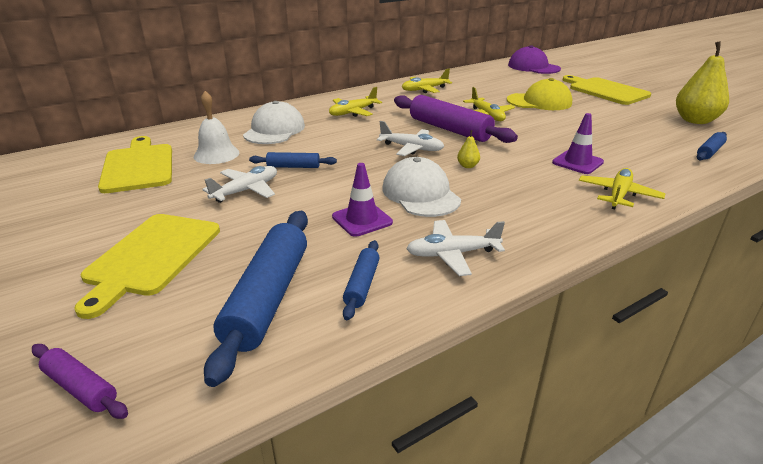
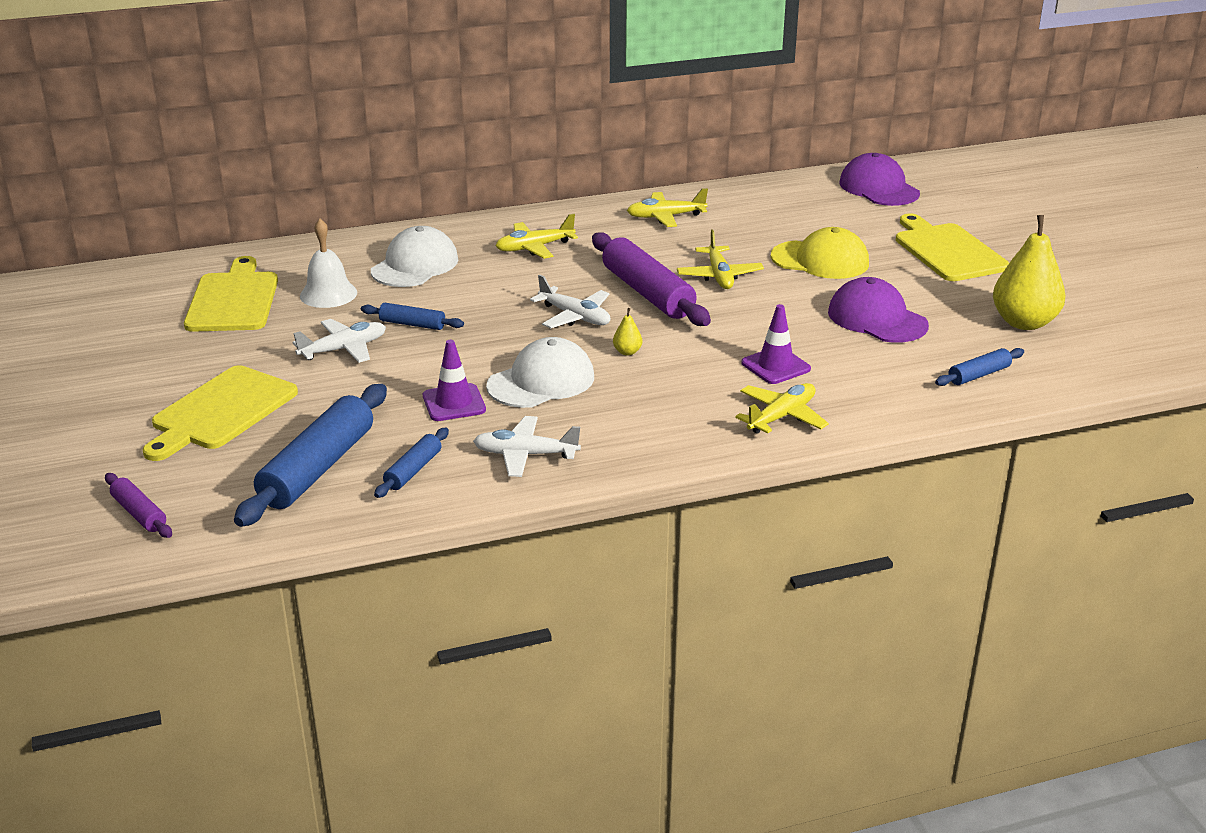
camera: 15 degrees right, 0 degrees up
(420, 194) = (541, 381): white cap -> white cap turned 60 degrees clockwise
(608, 128) = (877, 319): none -> purple cap

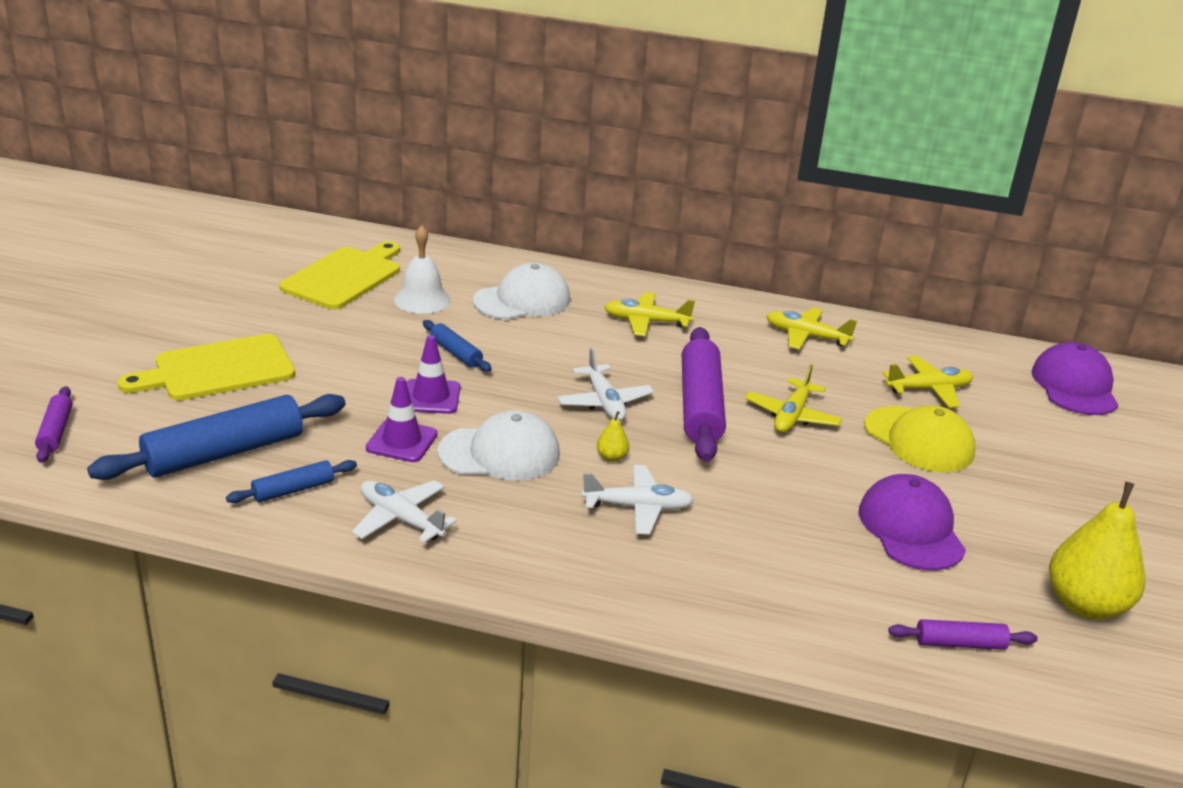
camera: 30 degrees right, 0 degrees up
(344, 349) = (374, 354): white plane -> white plane (638, 507)
(775, 366) = (741, 534): purple traffic cone -> purple traffic cone (431, 397)
(781, 416) = (685, 592): yellow plane -> yellow plane (929, 389)
(947, 251) = (1081, 484): yellow cutting board -> none
(979, 375) = (960, 643): blue rolling pin -> purple rolling pin

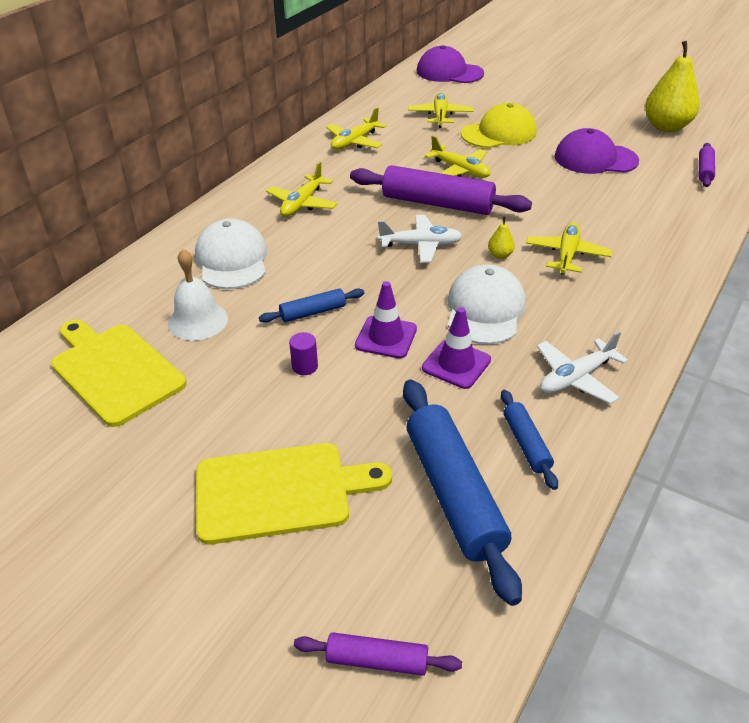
camera: 70 degrees left, 10 degrees up
(218, 369) = (280, 492): yellow cutting board -> yellow cutting board turned 90 degrees counterclockwise
(374, 360) = (305, 367): none -> purple cylinder
(638, 507) = (567, 255): white plane -> yellow plane

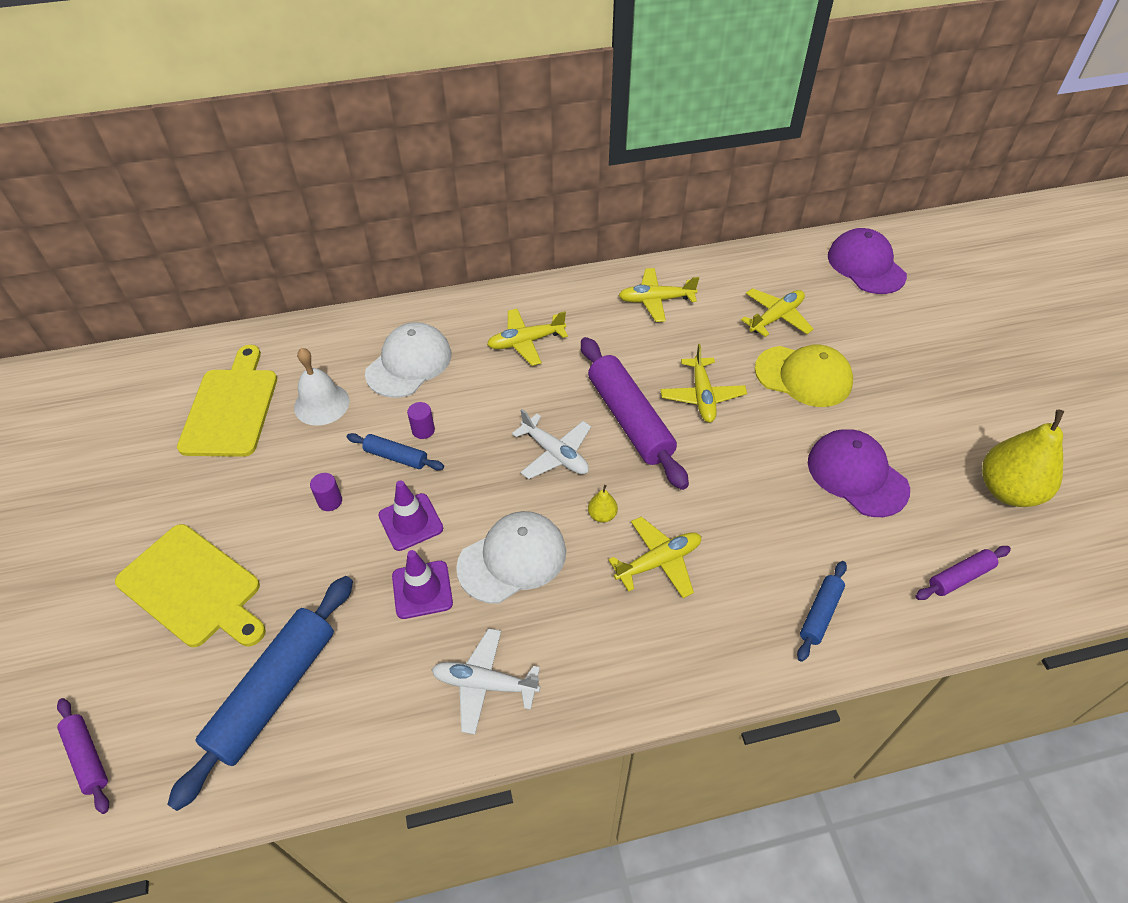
camera: 45 degrees right, 10 degrees up
(308, 287) = (423, 430): none -> purple cylinder
(526, 444) = (369, 703): blue rolling pin -> blue rolling pin (820, 614)

